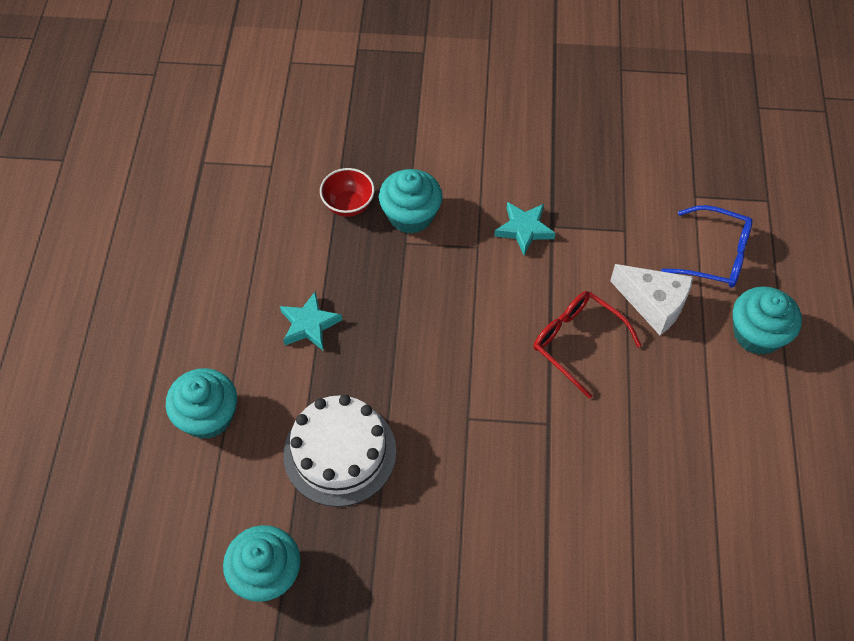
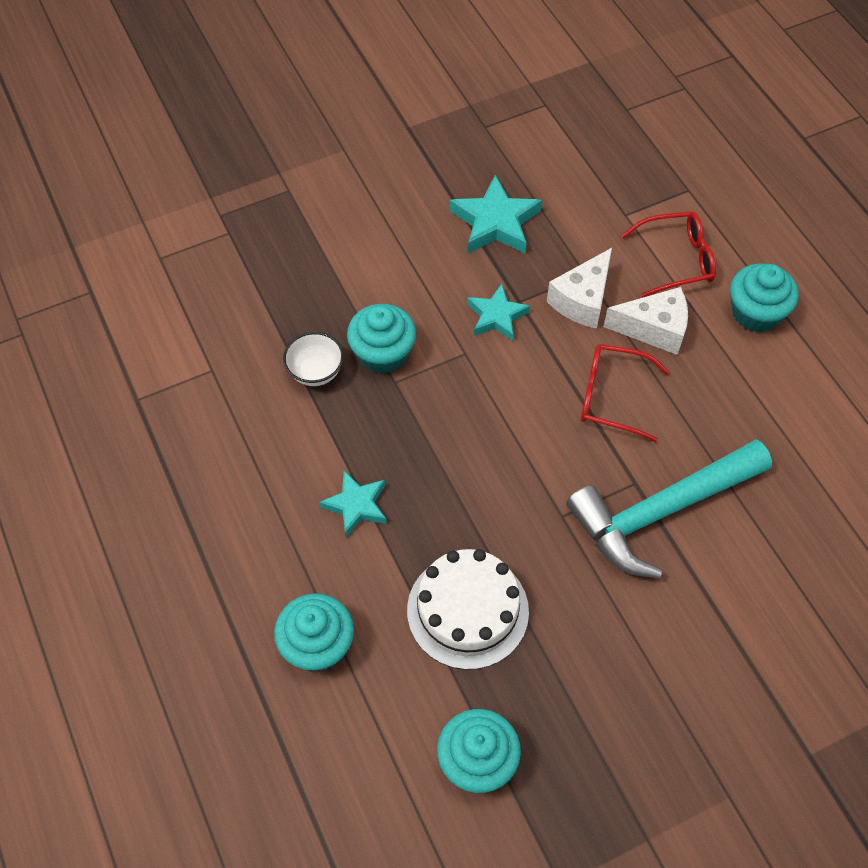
camera: 30 degrees left, 0 degrees up
(348, 205) = (315, 372): red bowl -> white bowl
(553, 459) = (660, 512): none -> turquoise hammer
(576, 152) = (495, 222): none -> turquoise star
(607, 250) = (582, 300): none -> white cheese
(715, 255) = (676, 260): blue glasses -> red glasses

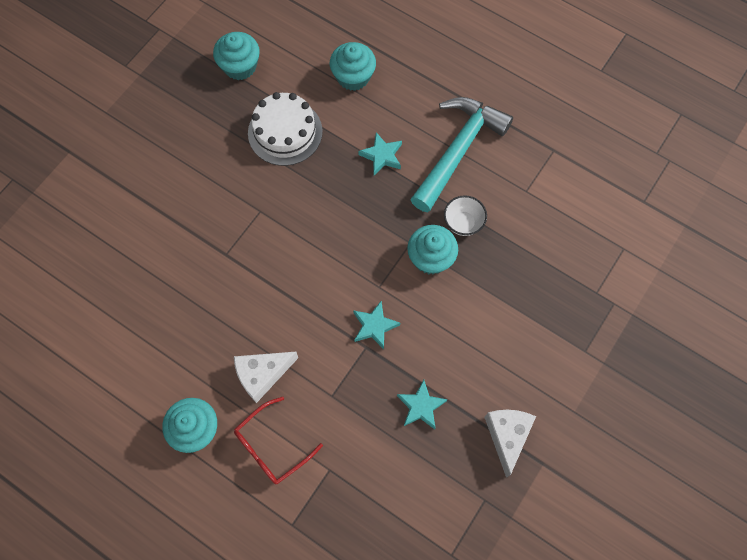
camera: 150 degrees right, 10 degrees up
(495, 222) = (421, 406): turquoise star -> turquoise star, size x0.66
(582, 300) = (323, 372): white cheese -> white cheese (507, 436)
(611, 397) = (267, 306): red glasses -> none
(660, 512) = (202, 243): turquoise hammer -> turquoise hammer (458, 150)

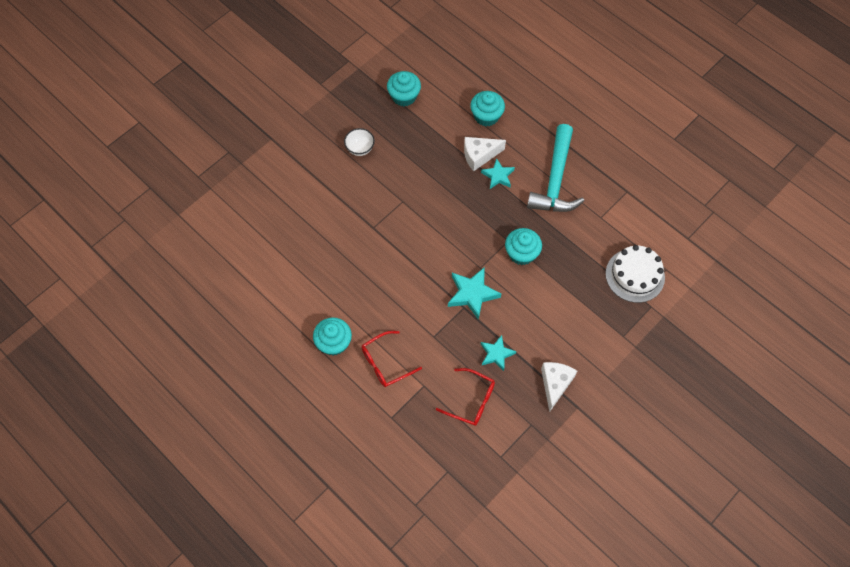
camera: 10 degrees right, 5 degrees down
(262, 375) = (386, 314): white cheese -> white cheese (479, 156)
(285, 132) = (429, 148): white cake -> white cake (635, 275)
(374, 326) = (472, 294): turquoise star -> turquoise star, size x1.52
(398, 480) = (471, 401): none -> red glasses
(458, 150) = (555, 180): turquoise hammer -> turquoise hammer turned 150 degrees clockwise
(463, 223) = (549, 232): white bowl -> white bowl (360, 149)

